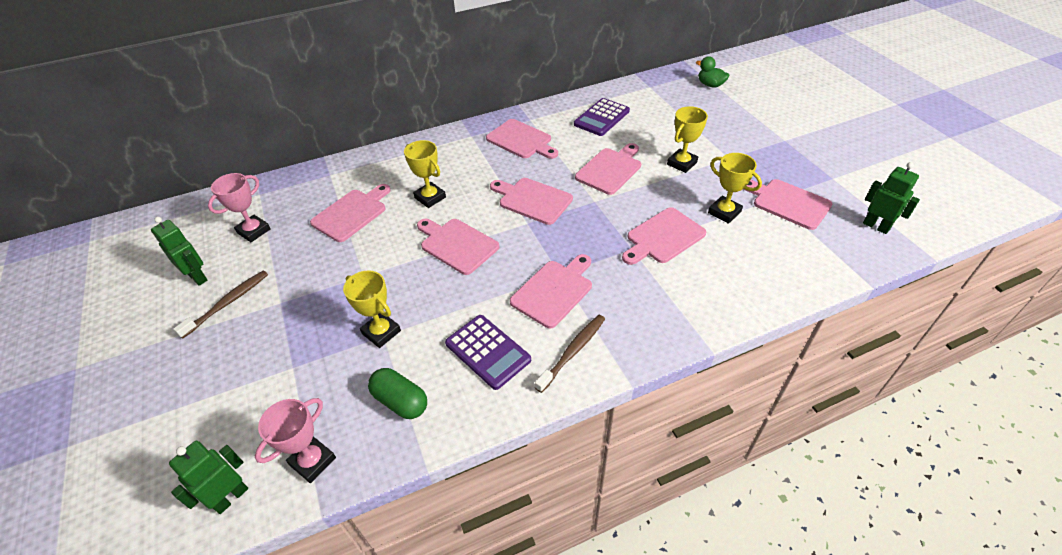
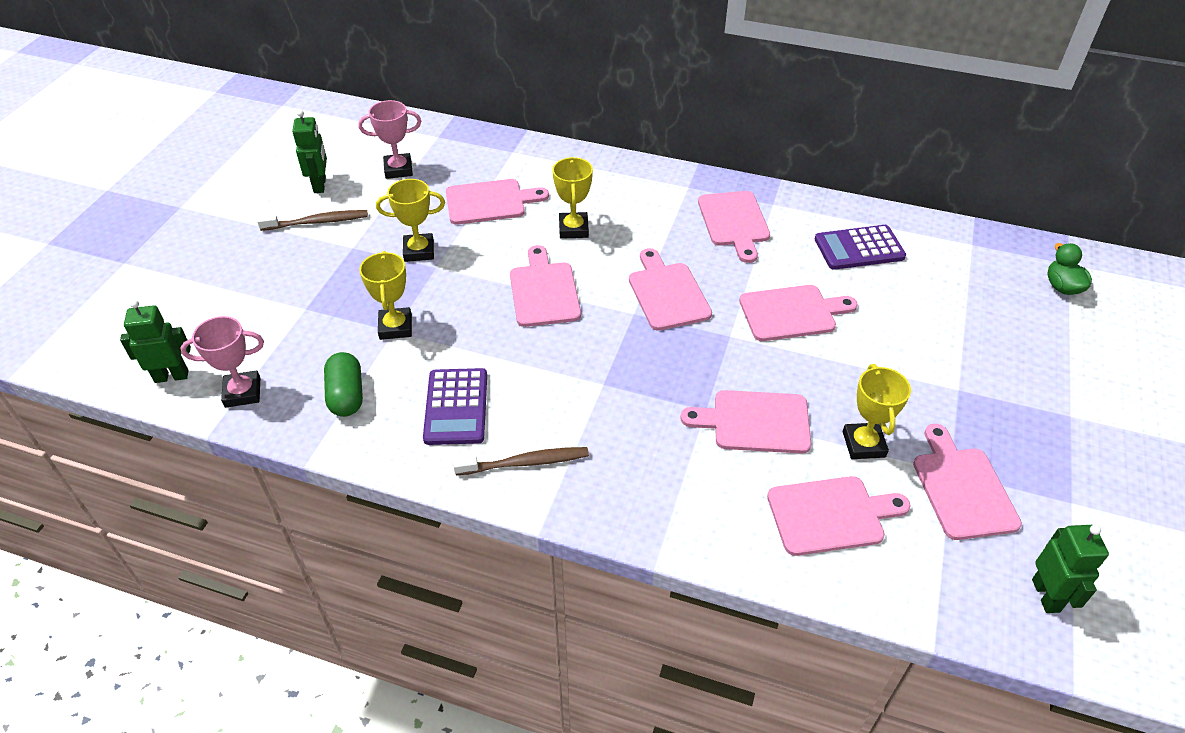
camera: 40 degrees right, 0 degrees up
(554, 291) = (577, 396): pink cutting board -> pink cutting board (831, 515)
(682, 163) = (887, 358): yellow trophy -> yellow trophy (419, 251)

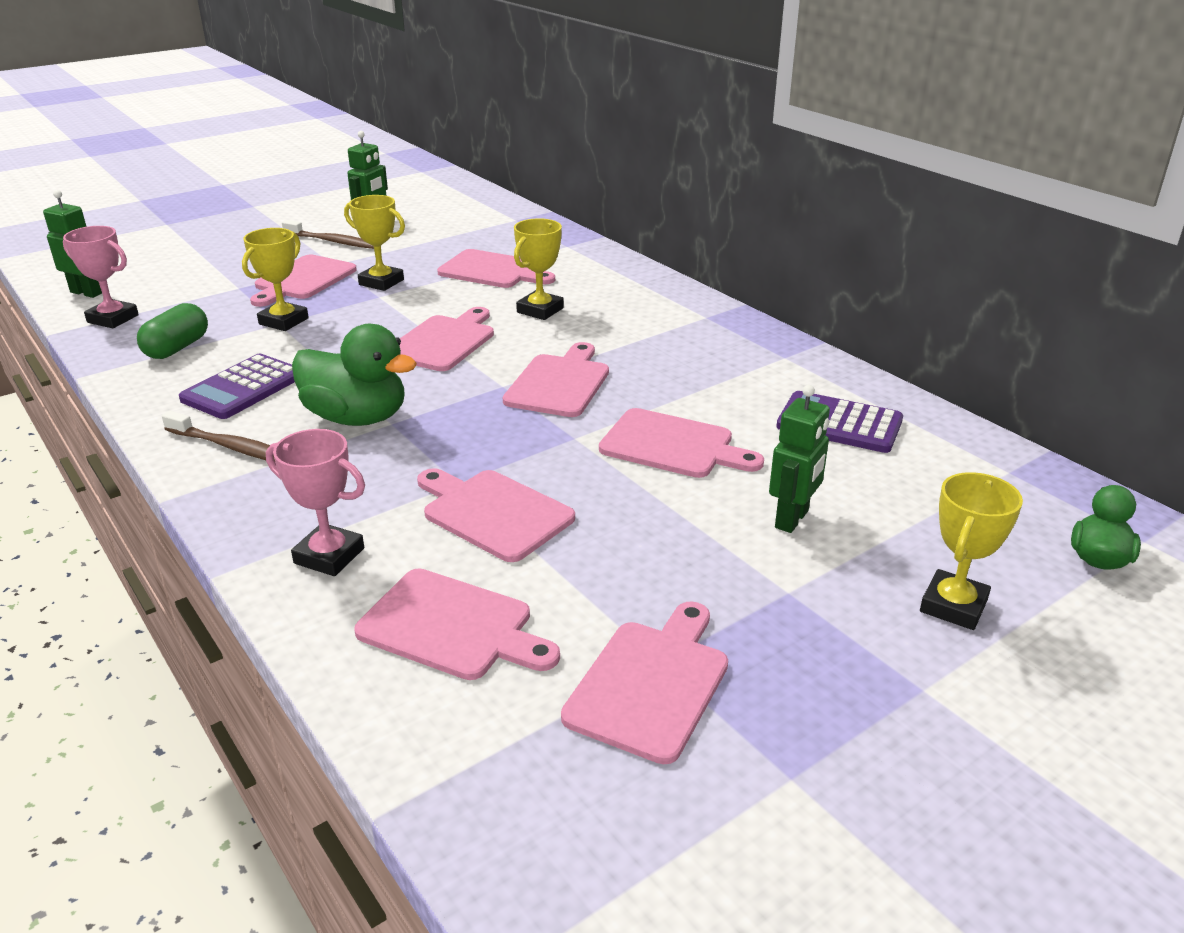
camera: 35 degrees right, 15 degrees down
(398, 169) = (448, 230): pink trophy -> pink trophy (329, 556)
(575, 391) = (357, 418): none -> green duck
(734, 222) = (716, 356): pink cutting board -> pink cutting board (302, 280)
(863, 444) = (587, 585): yellow trophy -> yellow trophy (953, 606)
(1046, 595) = (604, 853): green robot -> green robot (792, 519)

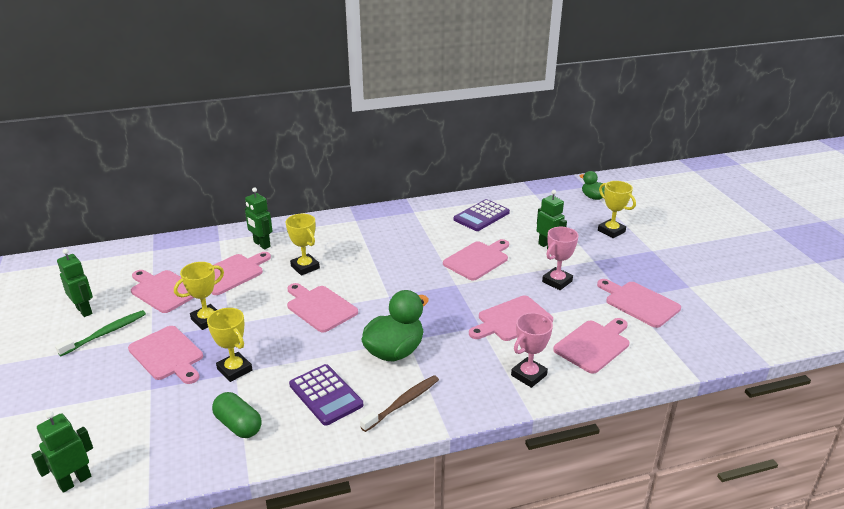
camera: 70 degrees left, 0 degrees up
(113, 319) = (151, 462): pink trophy -> pink trophy (557, 281)
(333, 242) = (105, 333): brown toothbrush -> green toothbrush
(559, 383) = (398, 278): pink cutting board -> pink cutting board (163, 290)
(577, 271) = (261, 244): none -> green robot

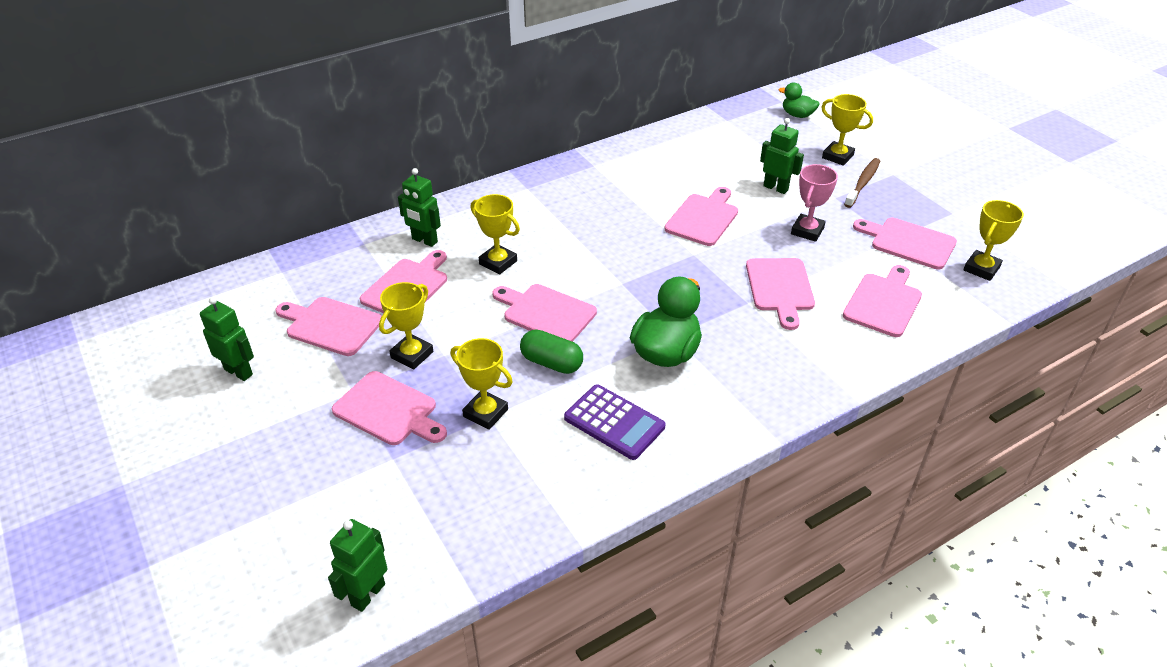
camera: 15 degrees left, 10 degrees up
(105, 333) = (288, 397): green toothbrush -> none
(238, 425) = (530, 481): green capsule -> green capsule (551, 363)
(403, 403) = (708, 414): brown toothbrush -> brown toothbrush (863, 183)
(481, 216) = (679, 159): purple calculator -> none
(512, 320) = (780, 288): pink cutting board -> pink cutting board turned 45 degrees counterclockwise
(529, 375) = (831, 352): pink trophy -> none
(693, 333) = (981, 269): none -> yellow trophy

